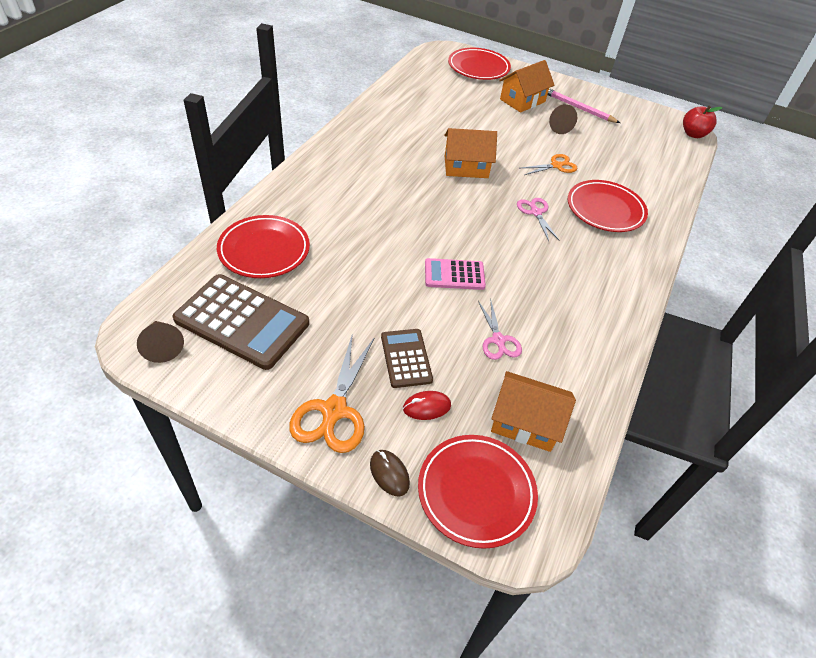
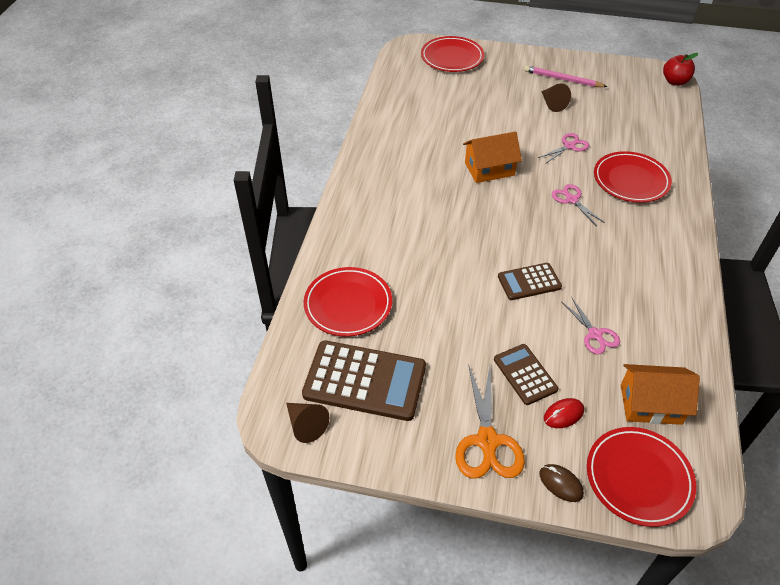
camera: 10 degrees left, 0 degrees up
(454, 275) = (529, 282): pink calculator -> brown calculator
(522, 100) = (508, 84): orange house -> none
(556, 166) = (569, 146): orange scissors -> pink scissors

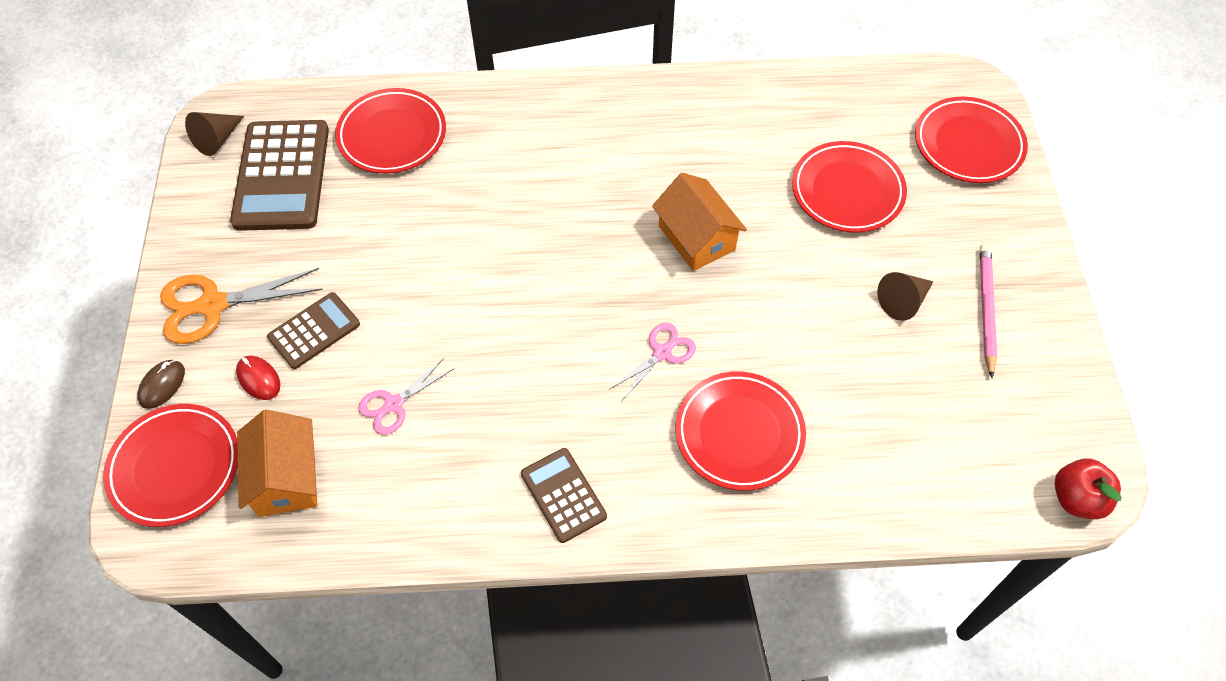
camera: 75 degrees right, 10 degrees up
(471, 105) = (847, 191): none -> red plate
(529, 282) = (473, 316): brown calculator -> brown calculator (563, 495)
(569, 146) = (795, 337): pink scissors -> none

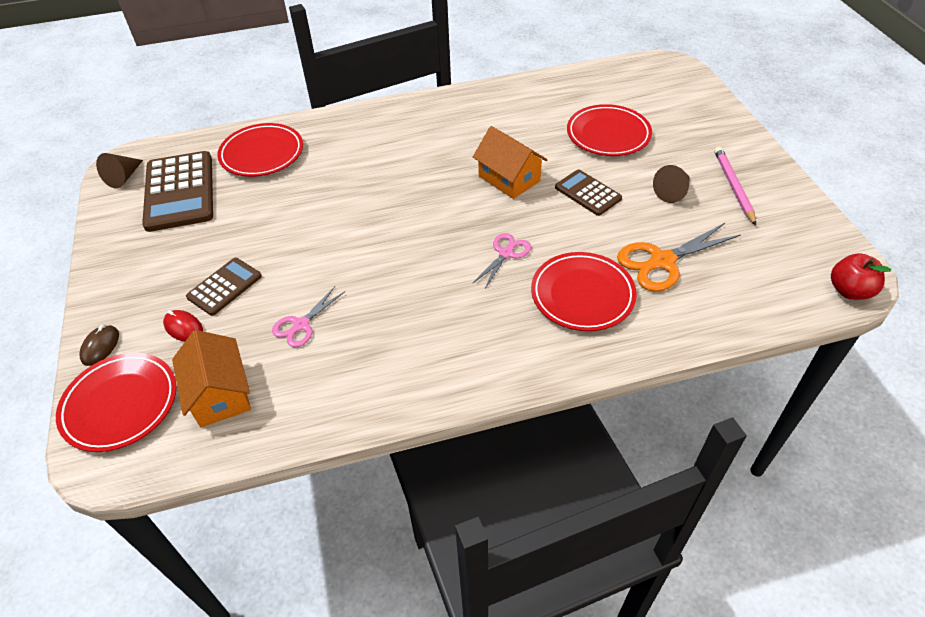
camera: 10 degrees left, 10 degrees down
(213, 305) = (136, 284): orange scissors -> orange scissors (662, 261)
(563, 495) = (456, 362): brown calculator -> brown calculator (588, 193)
(968, 144) = (681, 96): red plate -> none

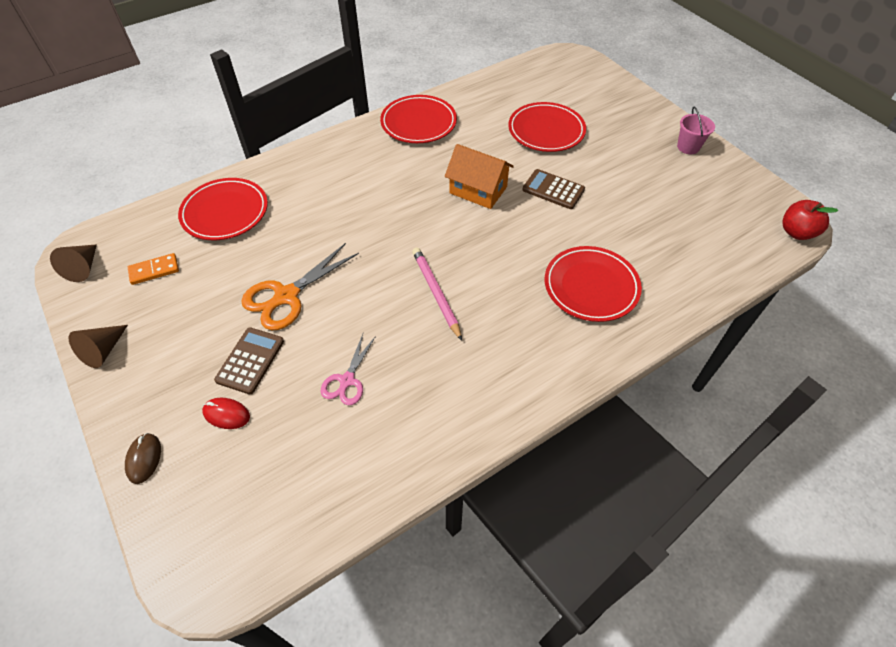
camera: 20 degrees left, 5 degrees up
(120, 404) = (196, 515): red plate -> red plate (418, 123)
(179, 192) = (154, 270): brown calculator -> orange domino
(220, 394) = (297, 473): orange house -> none
(506, 253) = (507, 263): pink scissors -> none
(662, 261) = (643, 240): orange scissors -> orange scissors (286, 296)
(673, 192) = (623, 174): brown cone -> brown cone (103, 351)
(733, 186) = (669, 159): pink pencil -> pink pencil (436, 293)
(761, 178) = (688, 147): none -> pink bucket

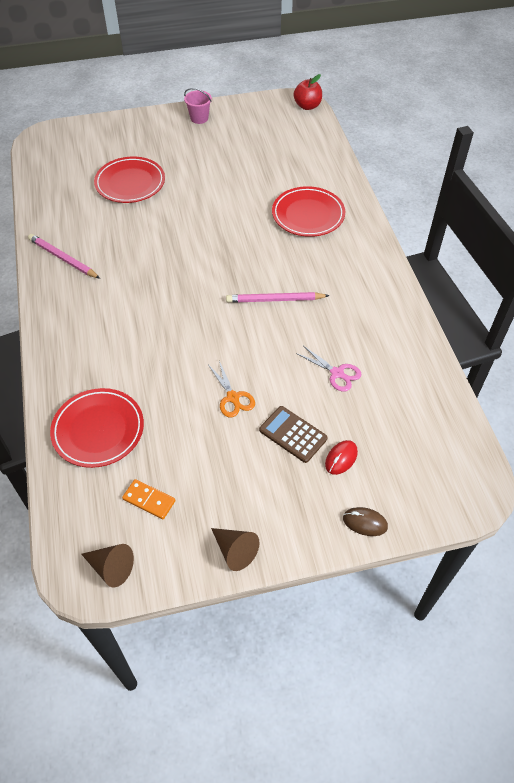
camera: 70 degrees left, 0 degrees up
(154, 270) = (149, 500): orange domino -> orange domino turned 60 degrees counterclockwise
(286, 296) = (233, 397): orange scissors -> orange scissors, size x0.61
(418, 123) = (63, 258): red plate -> pink pencil
(478, 190) = (176, 244): orange house -> none
(553, 190) = (201, 202): brown calculator -> none

